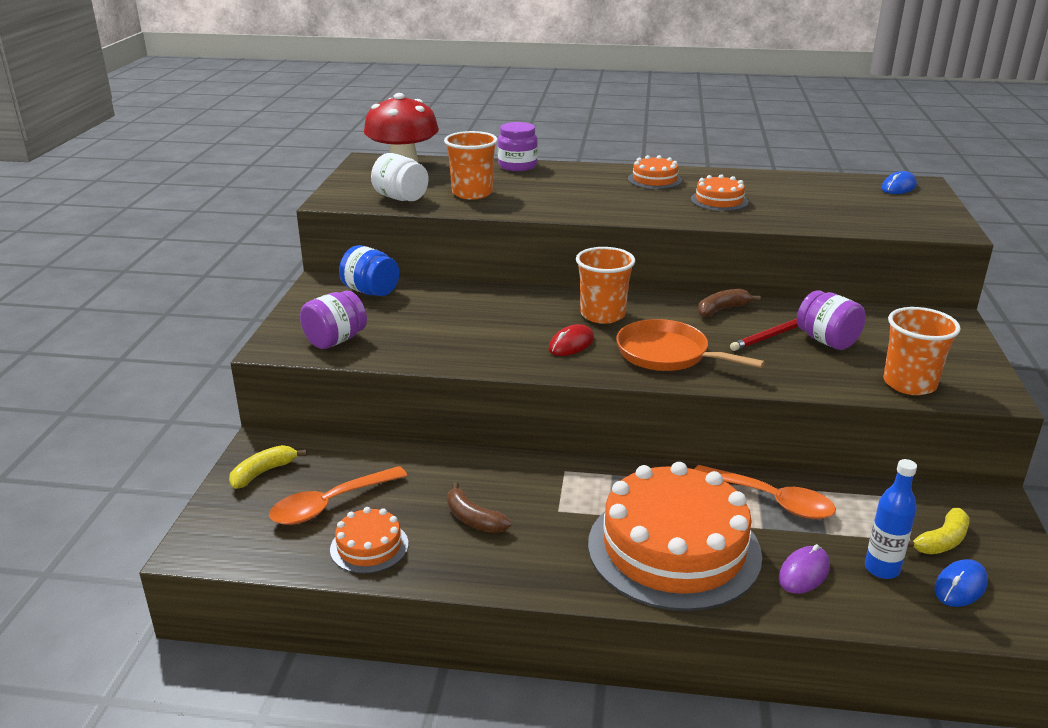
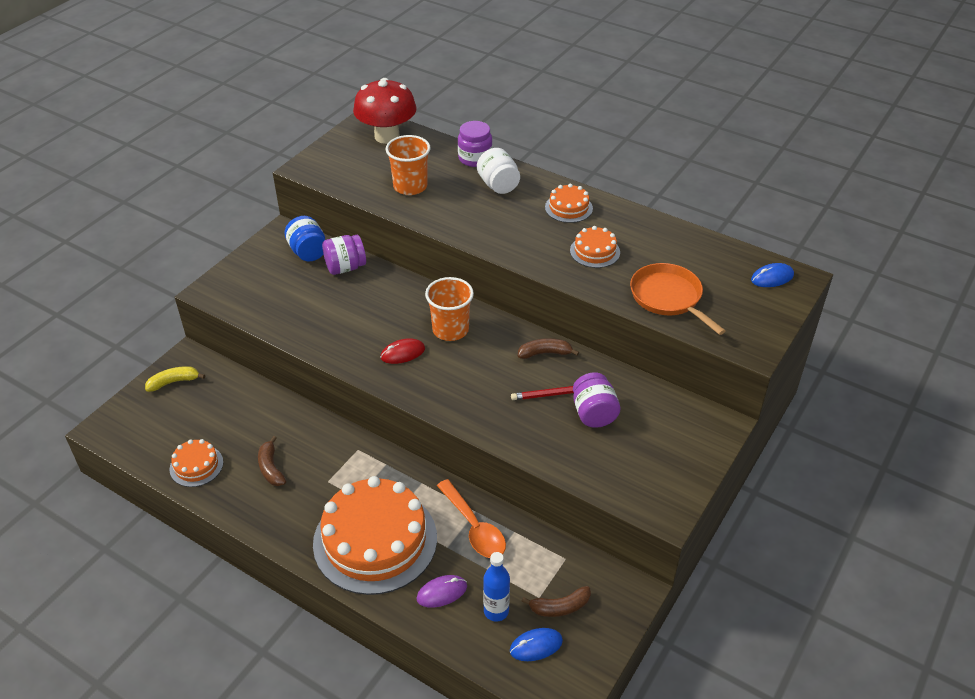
camera: 25 degrees right, 15 degrees up
(330, 504) = (195, 423): orange spoon -> none
(335, 340) = (250, 297): purple jar -> purple jar (345, 267)
(401, 198) = (354, 178): white jar -> white jar (498, 185)
(667, 354) = (461, 386): orange pan -> orange pan (668, 298)
(909, 384) = (612, 479): orange cup -> none
(941, 541) = (560, 607): yellow banana -> brown banana

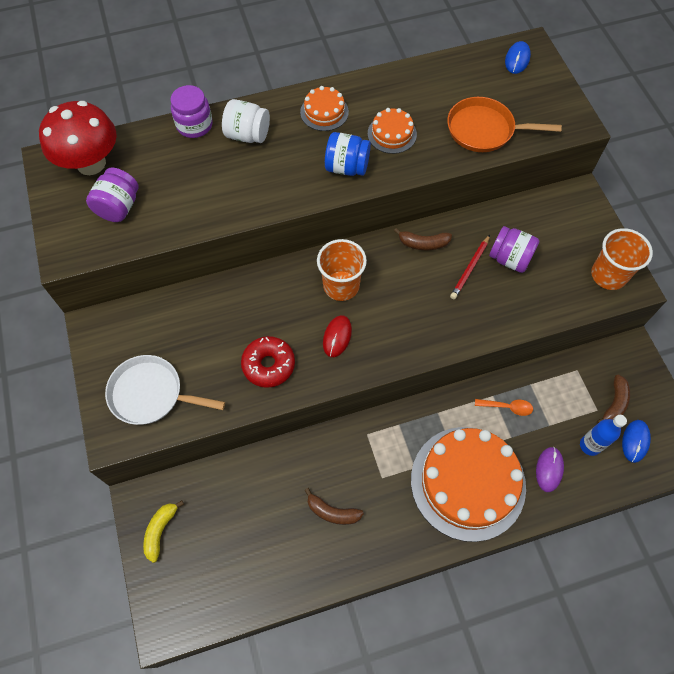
camera: 50 degrees left, 20 degrees up
(196, 465) = (279, 571): orange cake -> none
(258, 288) = (151, 394): none -> white pan
(308, 252) = (142, 324): blue jar -> blue jar (347, 167)
(340, 331) = (268, 365): none -> red donut
(345, 267) = (192, 309): purple jar -> purple jar (119, 207)
(410, 186) = (182, 194): orange cup -> orange cup (608, 275)
(474, 528) = (507, 407): orange spoon -> orange spoon, size x0.58
(544, 353) = (423, 244): brown banana -> brown banana turned 120 degrees counterclockwise

